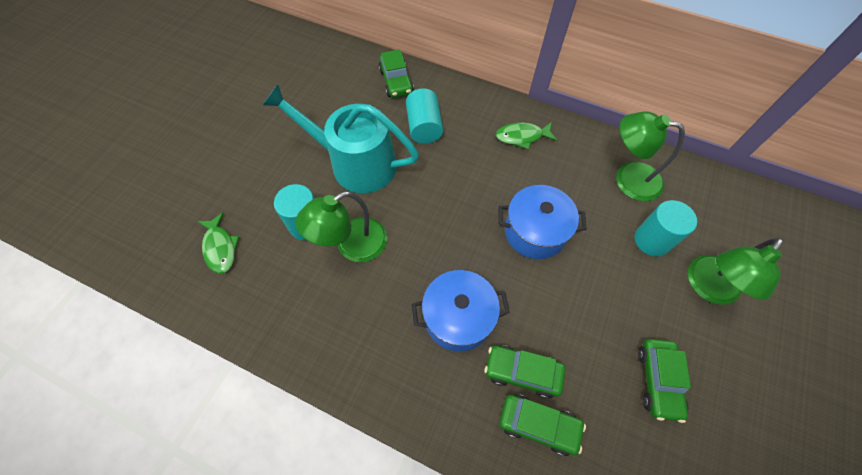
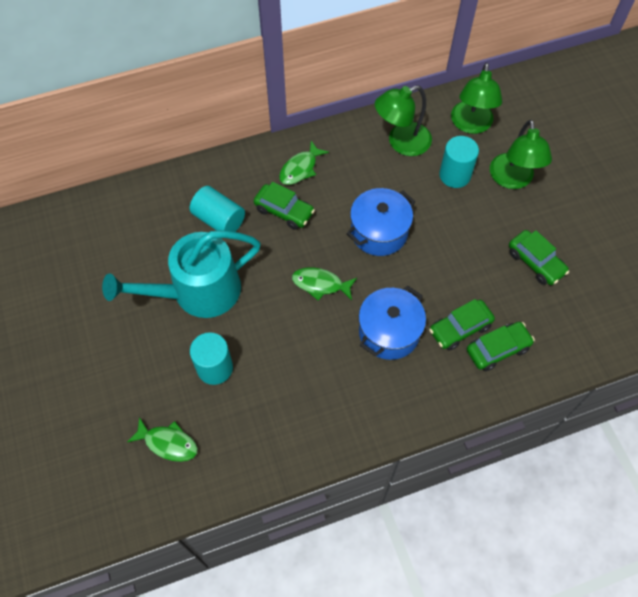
camera: 45 degrees left, 0 degrees up
(352, 246) = (266, 351): green lamp -> green lamp (471, 125)
(396, 81) = (154, 200): green car -> green car (284, 211)
(445, 232) = (320, 284): none -> green fish

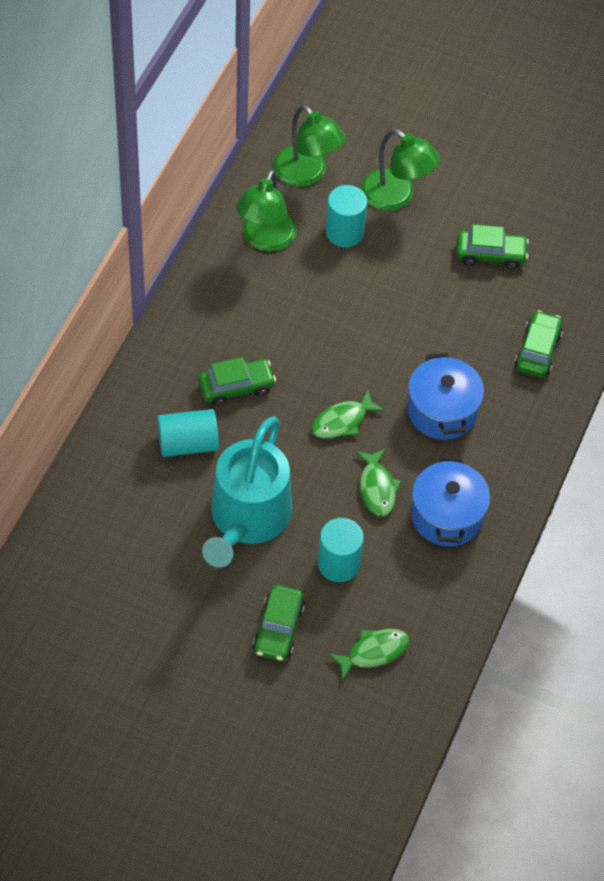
camera: 50 degrees left, 5 degrees down
(300, 168) = (204, 337): green fish -> green fish (377, 488)
(379, 232) = (339, 336): blue pot -> blue pot (447, 516)
(460, 328) = (492, 359): green car -> green car (278, 629)

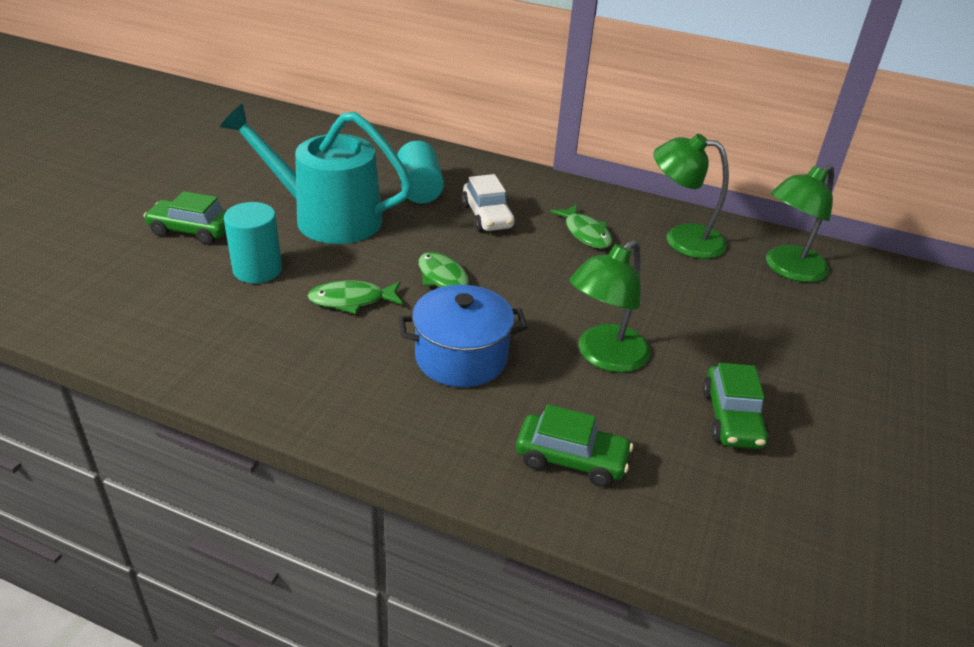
camera: 90 degrees right, 20 degrees down
(236, 387) = (487, 216): green car -> white car
(344, 232) = (715, 292): turquoise cylinder -> none
(373, 652) = (135, 288): green fish -> green fish (585, 233)
(396, 197) = (790, 335): green lamp -> green lamp (604, 357)
(447, 516) = (302, 353): blue pot -> none

